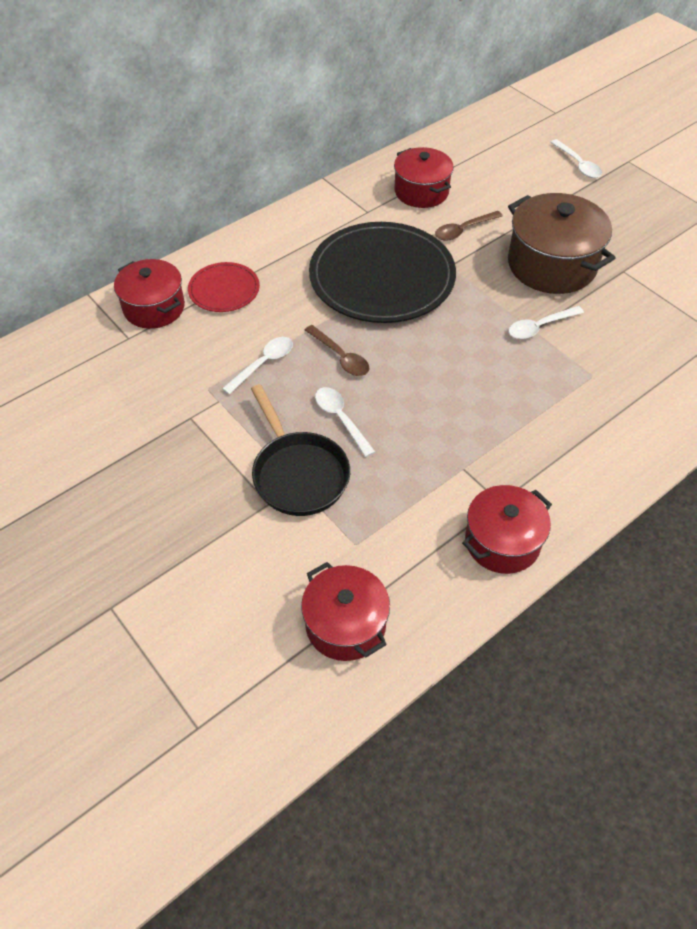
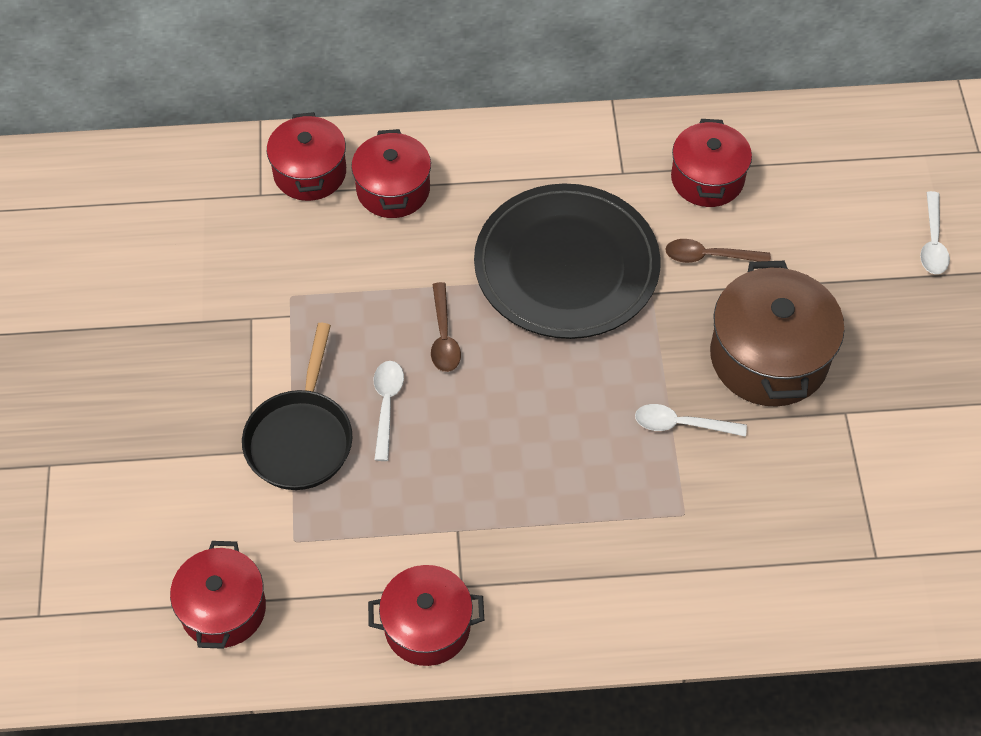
camera: 35 degrees right, 5 degrees up
(224, 290) = (393, 190): red plate -> red pot
(263, 364) = (363, 299): white spoon -> none

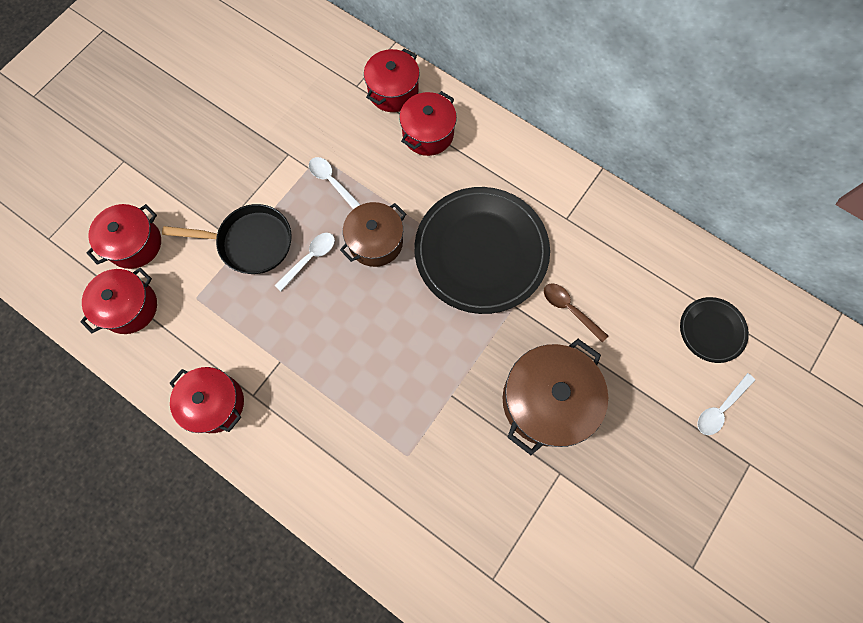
camera: 40 degrees right, 15 degrees up
(300, 438) = (251, 242): black pan -> black pan turned 135 degrees counterclockwise
(444, 336) = (375, 242): brown spoon -> brown pot
(681, 424) = (456, 400): white spoon -> white spoon (332, 182)
(707, 179) = (614, 259): red pot -> red pot (135, 244)
(860, 178) = (712, 330): none -> black plate

